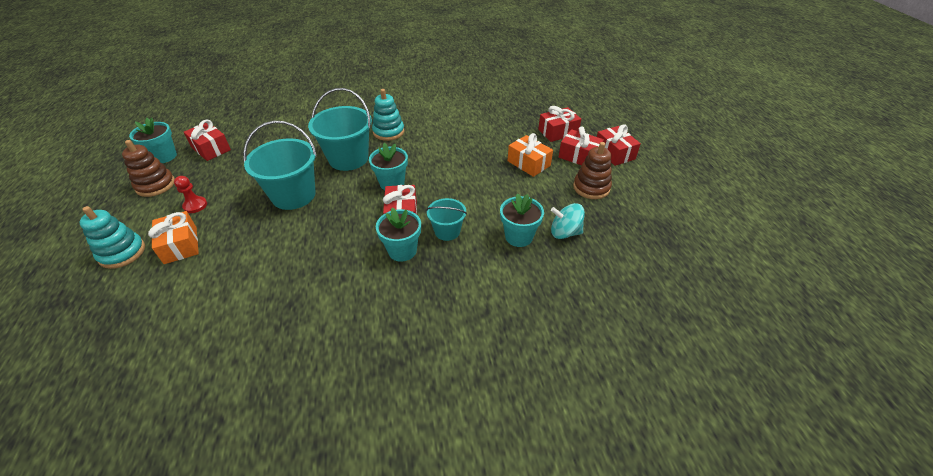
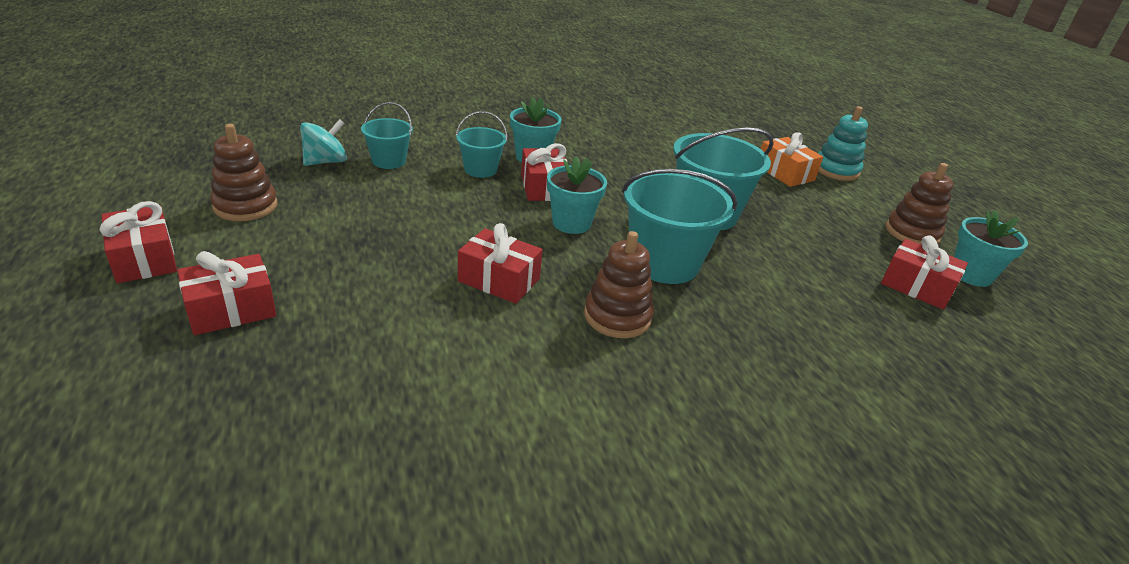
camera: 170 degrees right, 10 degrees down
(195, 205) = (822, 207): red pawn -> none
(388, 132) = (617, 316): turquoise stacking toy -> brown stacking toy
(519, 237) = (388, 161): turquoise flower pot -> turquoise bucket
(528, 163) = (334, 245): orange gift -> none
(565, 232) = (325, 162): turquoise spinning top -> turquoise spinning top turned 45 degrees counterclockwise
(579, 156) = (225, 255): red gift -> red gift (499, 280)

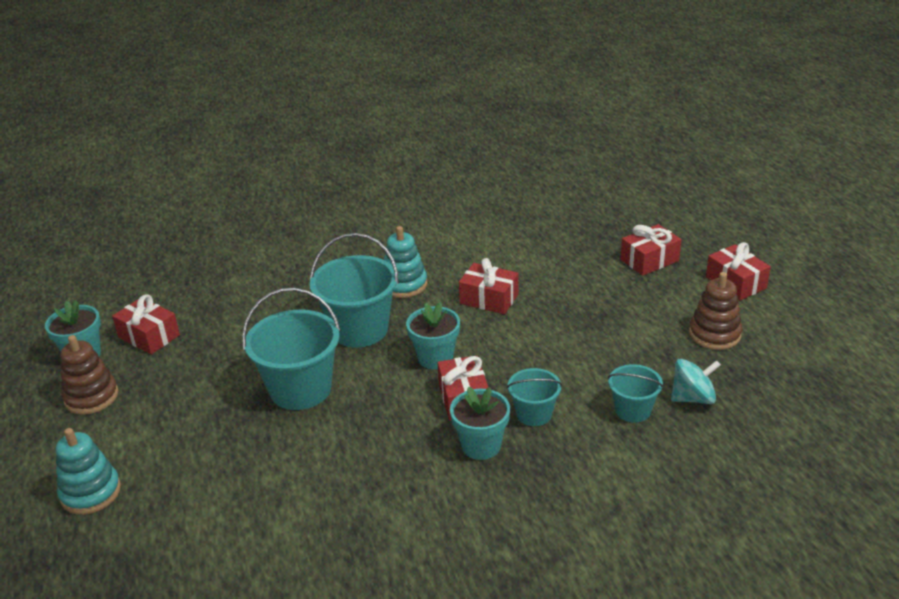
camera: 175 degrees left, 0 degrees up
(325, 162) = (693, 398): turquoise spinning top -> turquoise spinning top turned 150 degrees counterclockwise
(617, 316) = (404, 284): brown stacking toy -> turquoise stacking toy
(784, 173) = (169, 473): orange gift -> none

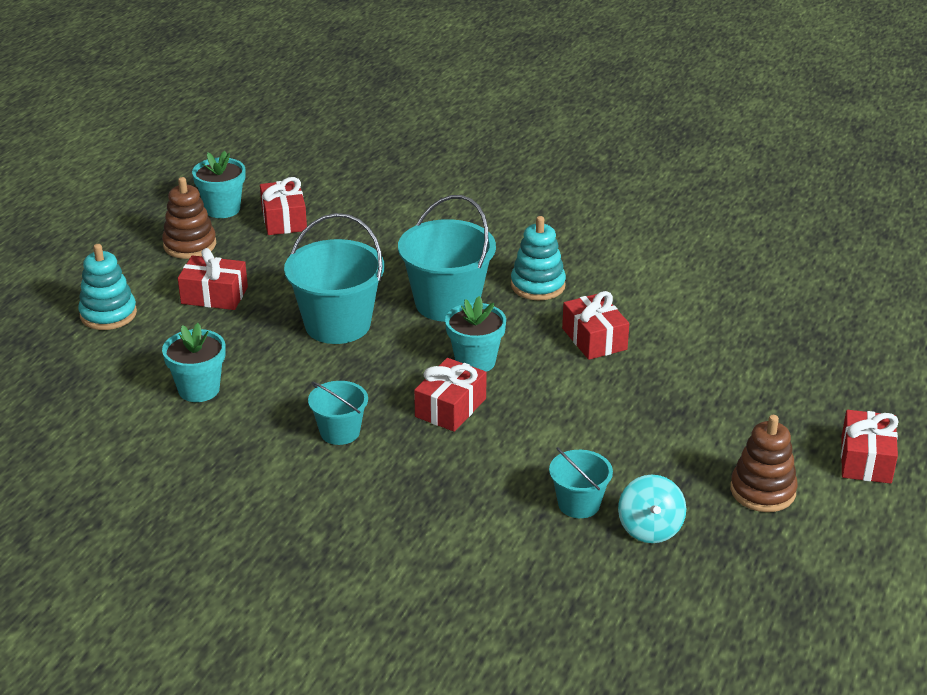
camera: 40 degrees right, 0 degrees up
(481, 445) = (411, 451): turquoise flower pot -> turquoise flower pot (199, 389)
(534, 414) = (490, 454): turquoise bucket -> turquoise bucket (340, 432)
(649, 260) = (808, 389): red gift -> red gift (214, 295)
(693, 398) = (650, 528): turquoise spinning top -> turquoise spinning top turned 60 degrees clockwise

